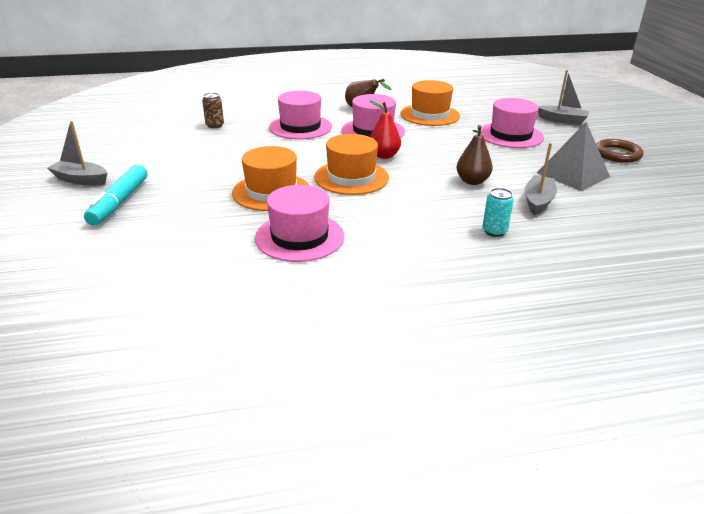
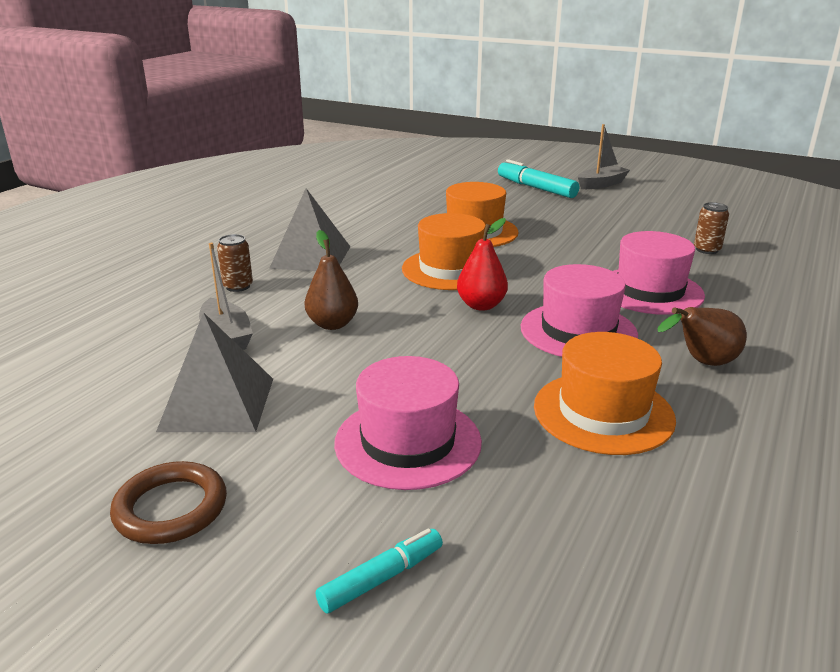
camera: 130 degrees right, 5 degrees down
(299, 237) = (379, 221): pink hat -> none
(411, 230) = (311, 257): none -> grey pyramid
(494, 231) = (238, 286): turquoise can -> brown can
(562, 120) = (382, 578): grey boat -> turquoise marker

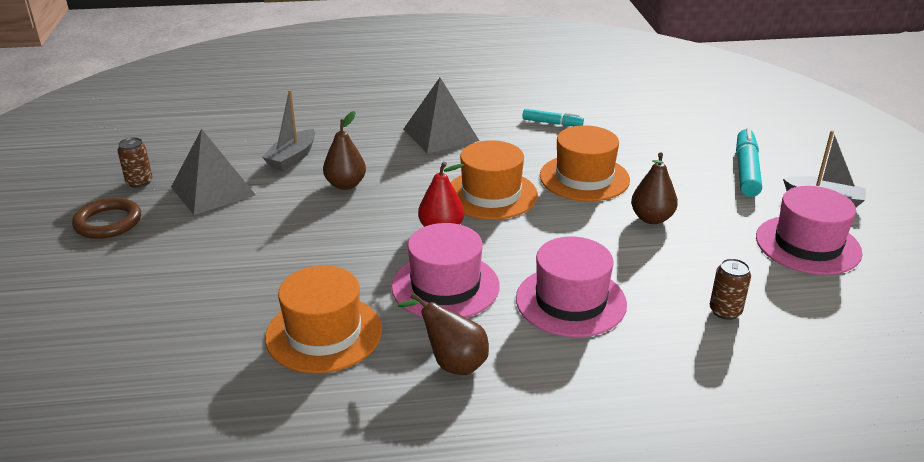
camera: 55 degrees right, 5 degrees up
(238, 286) = (362, 131): brown can -> brown can (139, 182)
(382, 578) = (89, 307): turquoise marker -> turquoise marker (552, 123)
(408, 442) = (222, 268): pink hat -> pink hat (807, 245)
(563, 231) = (652, 218): none -> brown pear

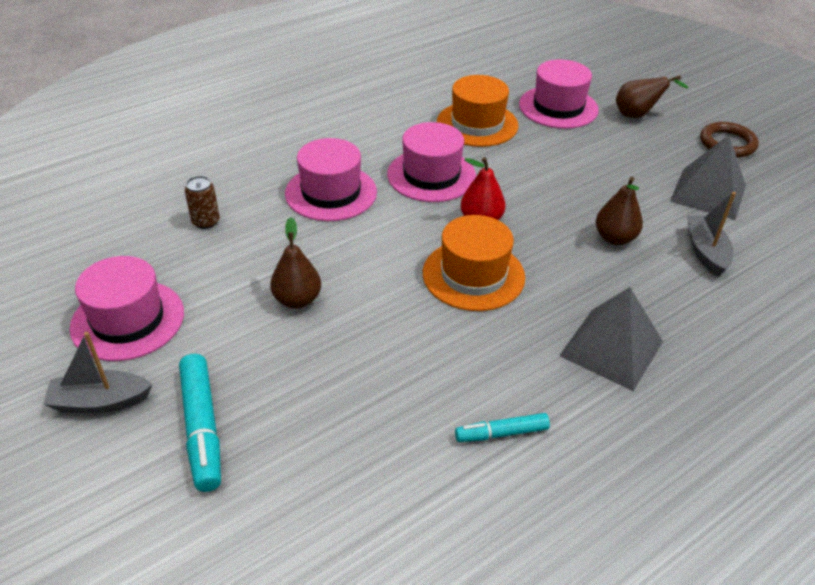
camera: 150 degrees right, 10 degrees up
(139, 182) = (775, 181): brown can -> none
(197, 323) = (558, 107): none -> pink hat
(452, 363) = (383, 132): brown pear -> brown pear (637, 115)
(584, 178) = (396, 335): orange hat -> none

